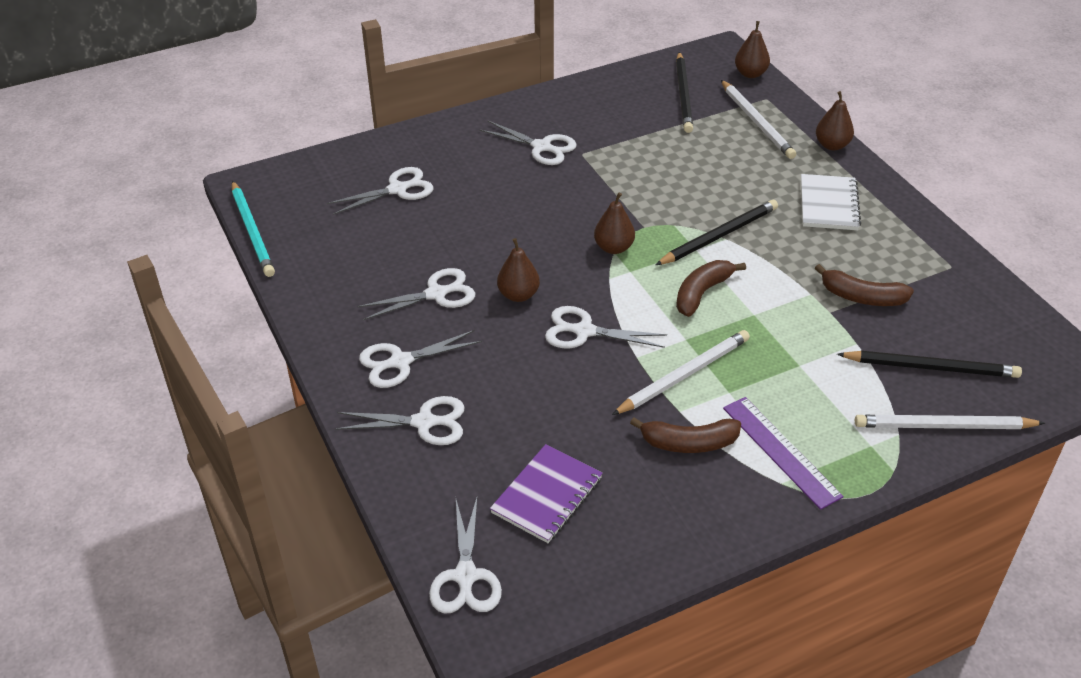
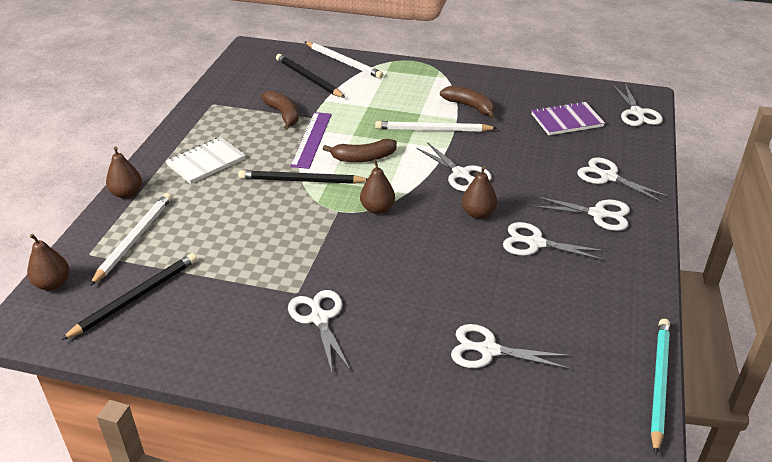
camera: 140 degrees left, 5 degrees down
(465, 577) = (637, 113): white scissors -> white scissors turned 135 degrees clockwise
(781, 451) = (430, 86): purple ruler -> purple ruler (311, 139)

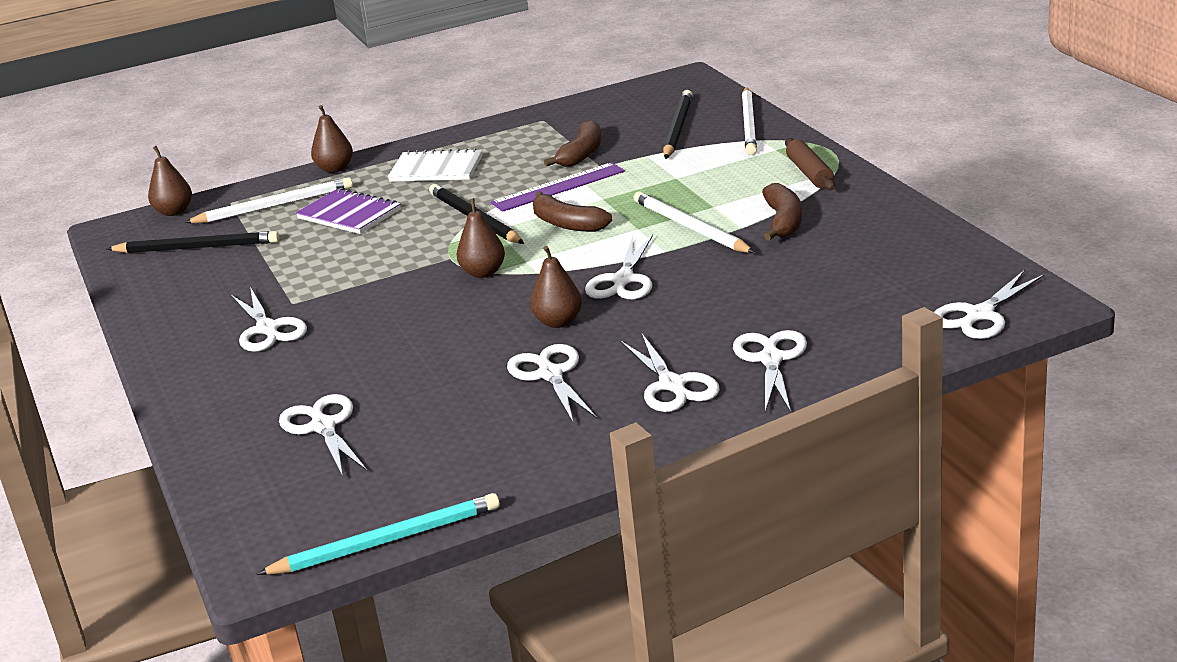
camera: 55 degrees right, 10 degrees down
(319, 318) = (267, 329): white scissors -> white scissors turned 120 degrees clockwise
(429, 76) = (809, 173): none -> brown rolling pin
(567, 120) = (864, 283): purple notebook -> purple notebook (349, 214)

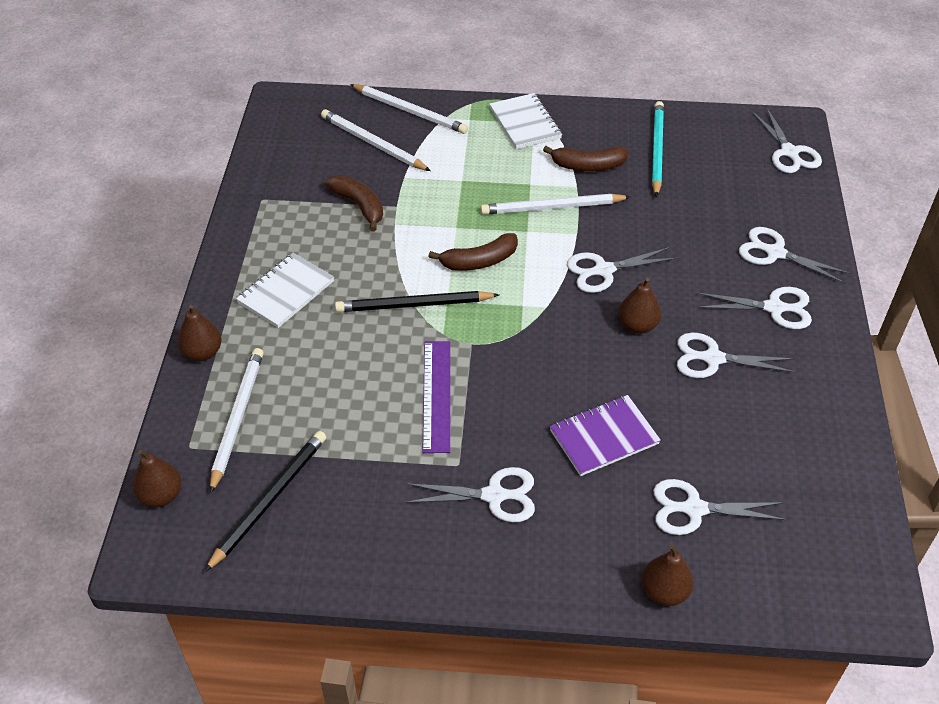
camera: 65 degrees left, 20 degrees up
(349, 214) = (317, 375): purple notebook -> purple notebook (604, 437)
(387, 541) = (882, 522): turquoise pencil -> turquoise pencil (656, 150)
(483, 272) = (518, 334): brown pear -> brown pear (664, 591)
(558, 187) = (407, 240): purple ruler -> purple ruler (436, 395)
(623, 280) = (603, 270): white scissors -> white scissors turned 120 degrees clockwise
(677, 128) = (373, 143): black pencil -> white pencil
(783, 221) = (588, 166): brown banana -> brown banana turned 150 degrees clockwise
(809, 173) = (525, 123): brown rolling pin -> white notebook

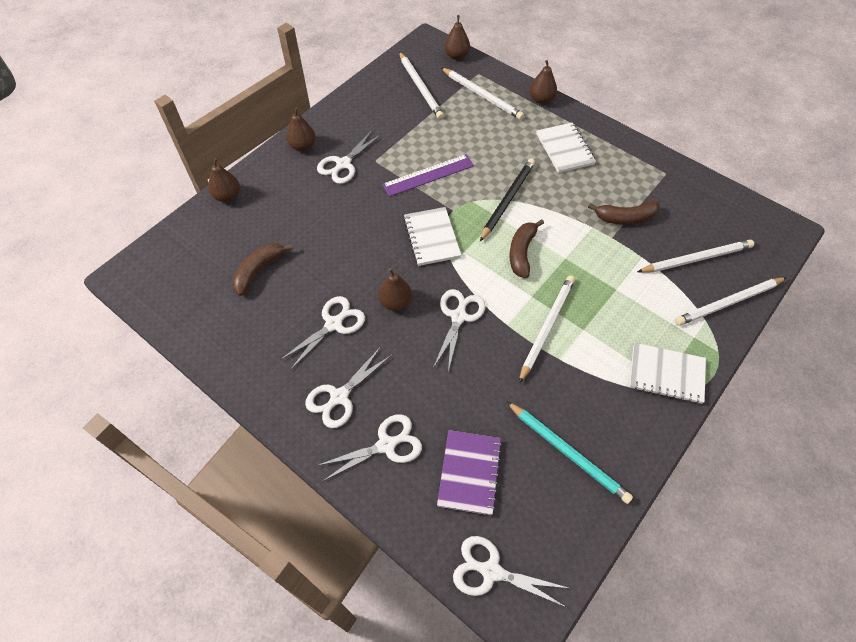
camera: 125 degrees right, 10 degrees up
(269, 499) = (420, 87): black pencil -> white pencil
(436, 395) = (428, 175): purple ruler -> purple ruler turned 60 degrees counterclockwise
(502, 567) = (303, 146): none -> brown pear
(528, 341) = (431, 237): none -> white notebook
(588, 166) = (580, 384): brown banana -> brown banana (259, 270)
(604, 437) = (333, 230): purple notebook -> purple notebook (469, 473)
(693, 509) = (253, 238): white scissors -> none

